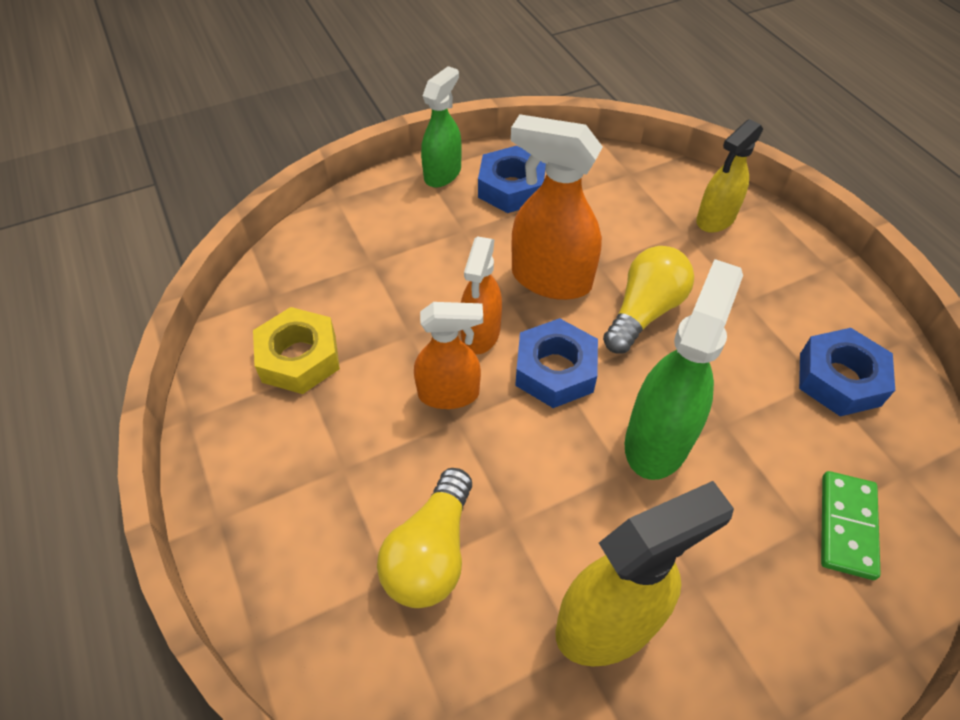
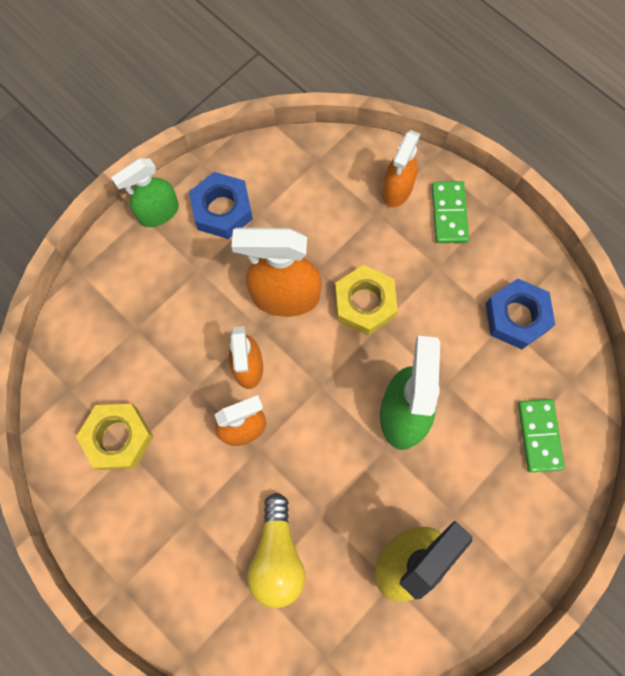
camera: 20 degrees left, 20 degrees up
(443, 174) = (158, 213): green spray bottle -> green spray bottle turned 135 degrees counterclockwise
(555, 370) = (314, 381): blue nut -> none
(644, 311) = (364, 303): yellow light bulb -> yellow nut
(715, 219) = (397, 190): yellow spray bottle -> orange spray bottle
(773, 255) = (449, 213): none -> green domino

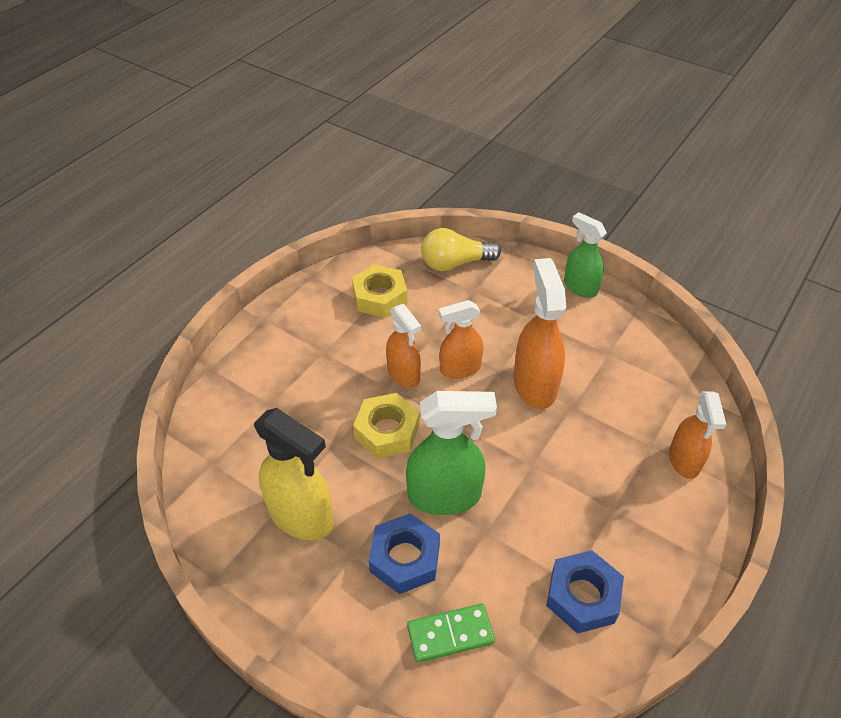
camera: 80 degrees right, 25 degrees down
(222, 210) = (601, 327): blue nut -> blue nut (405, 558)
(277, 556) = (296, 415): yellow light bulb -> yellow light bulb (455, 263)
(364, 303) = (549, 448): yellow nut -> yellow nut (387, 431)
(397, 190) = (684, 460): orange spray bottle -> orange spray bottle turned 105 degrees counterclockwise
(449, 213) = (679, 513): green domino -> none

